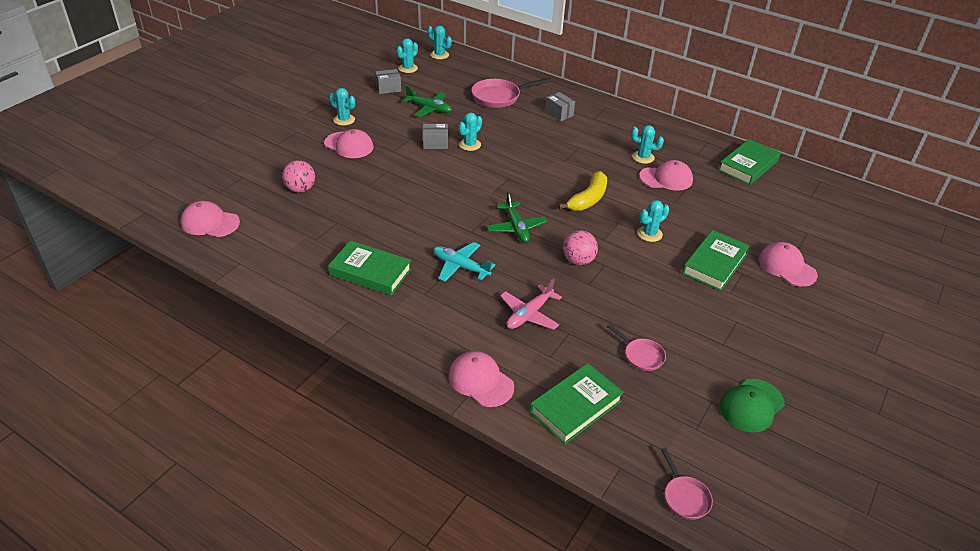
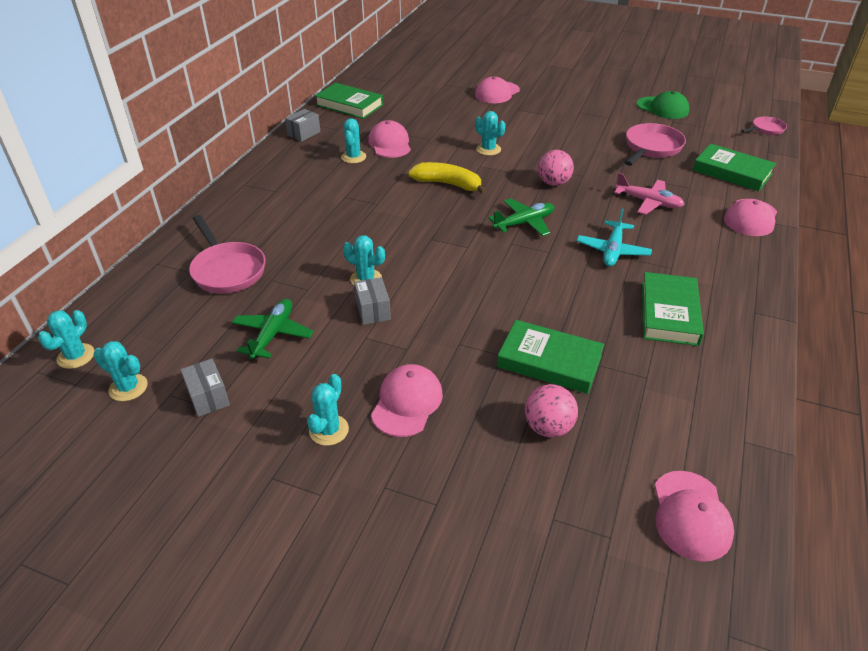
camera: 100 degrees left, 0 degrees up
(559, 113) = (267, 216): grey box -> grey box (304, 133)
(641, 356) = (651, 148): pink pan -> pink pan, size x1.75
(715, 264) = (513, 120): green book -> green book (549, 361)

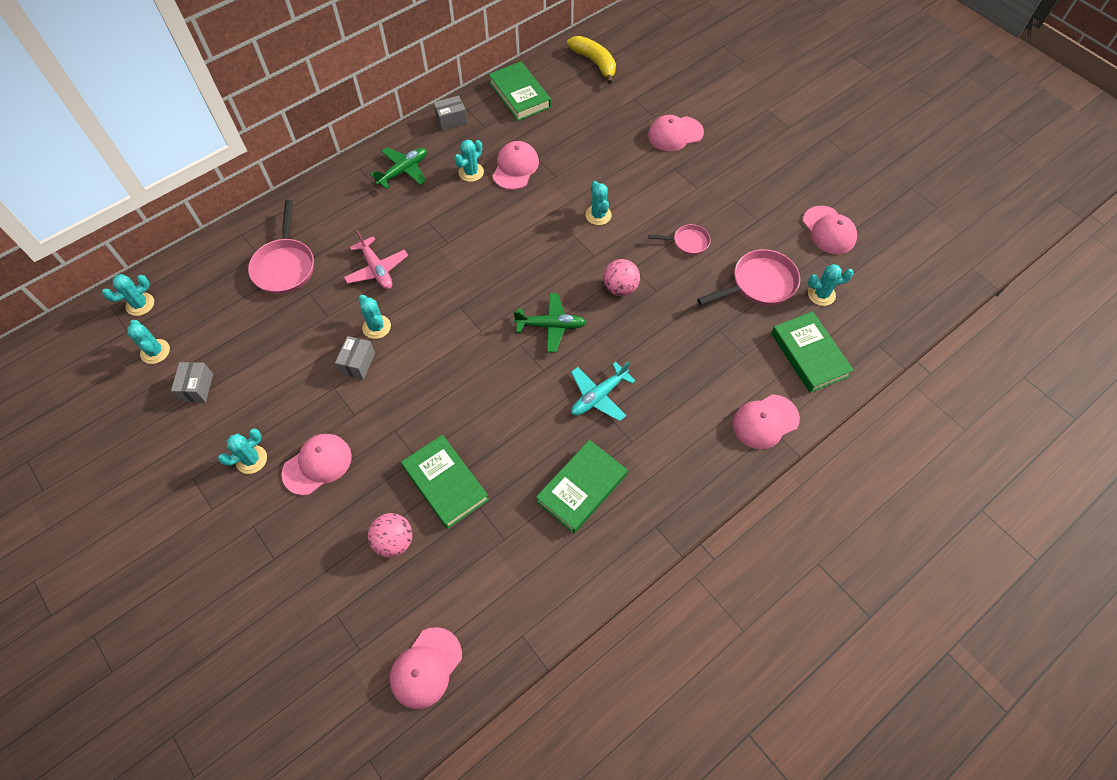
camera: 30 degrees right, 20 degrees up
(273, 334) = (274, 350): green plane -> green plane (403, 171)
(448, 184) = (525, 245): yellow banana -> yellow banana (595, 62)
(648, 202) = (686, 354): pink plane -> pink plane (377, 269)
(662, 108) = (829, 230): green cap -> pink cap
(699, 140) = (821, 294): none -> turquoise cactus
(766, 129) = (911, 312): pink pan -> pink pan (688, 242)

